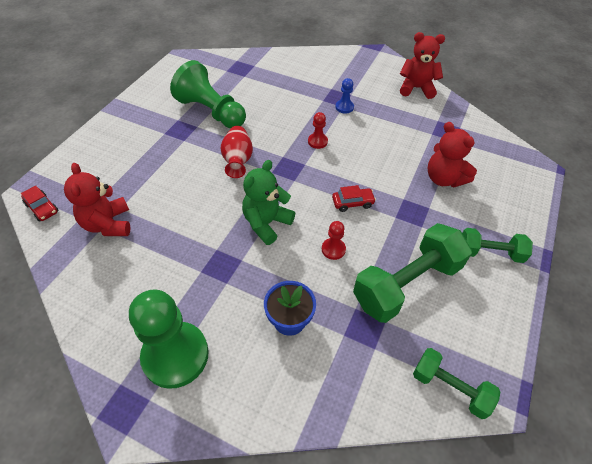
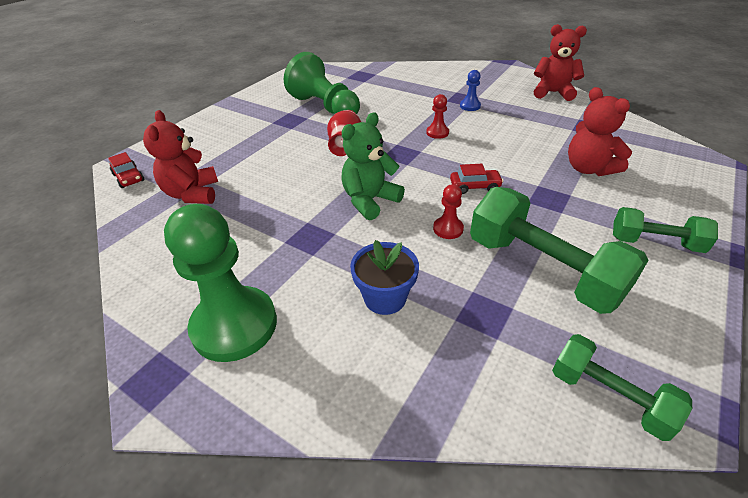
camera: 10 degrees right, 10 degrees down
(406, 284) = (542, 269): green dumbbell -> green dumbbell turned 75 degrees clockwise

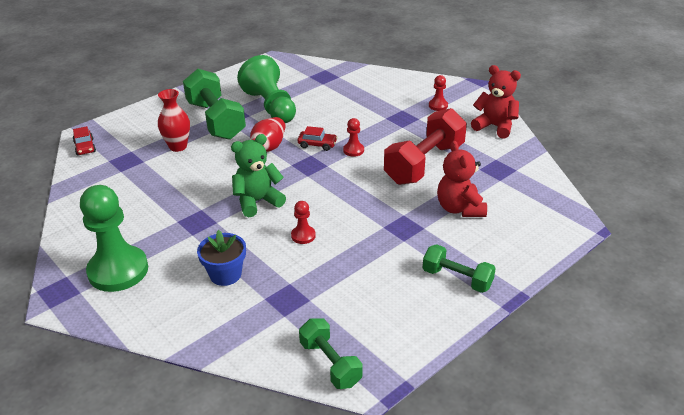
camera: 15 degrees right, 5 degrees down
(192, 194) = (127, 170): red teddy bear -> none
(243, 159) = (178, 146): none -> red vase
(470, 106) = (403, 128): blue pawn -> none
(474, 186) = (349, 206): red car -> red car (317, 145)
(486, 84) = (438, 106): none -> red pawn
(517, 133) = (424, 163): none -> red dumbbell
(542, 269) = (351, 279): green dumbbell -> green dumbbell (216, 120)

